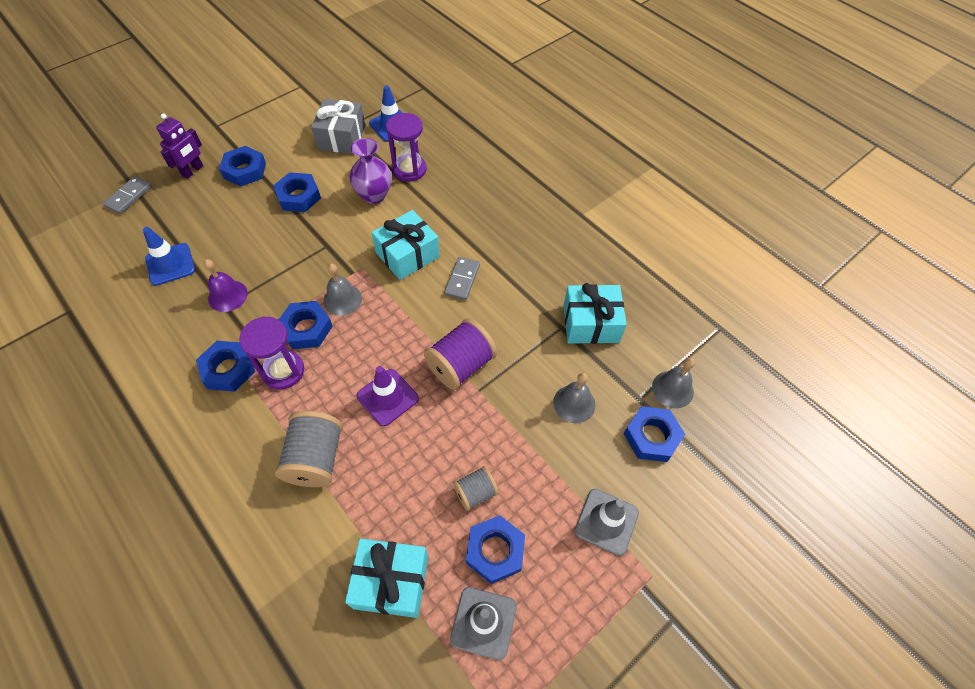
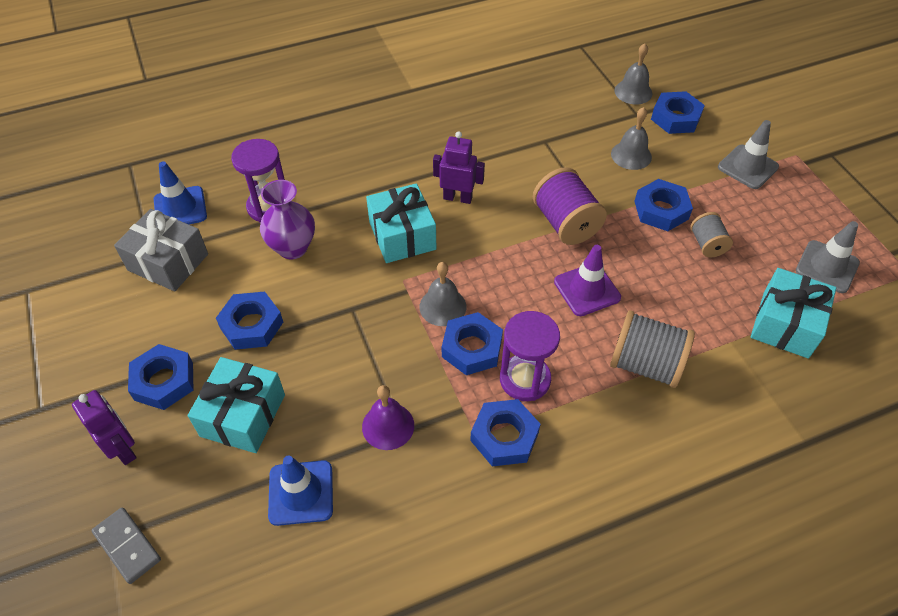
camera: 70 degrees left, 5 degrees down
(462, 280) = (457, 198): grey domino -> purple robot
(495, 551) = (764, 244): blue nut -> blue nut (661, 210)
(590, 323) = (548, 120): turquoise gift -> turquoise gift (243, 415)

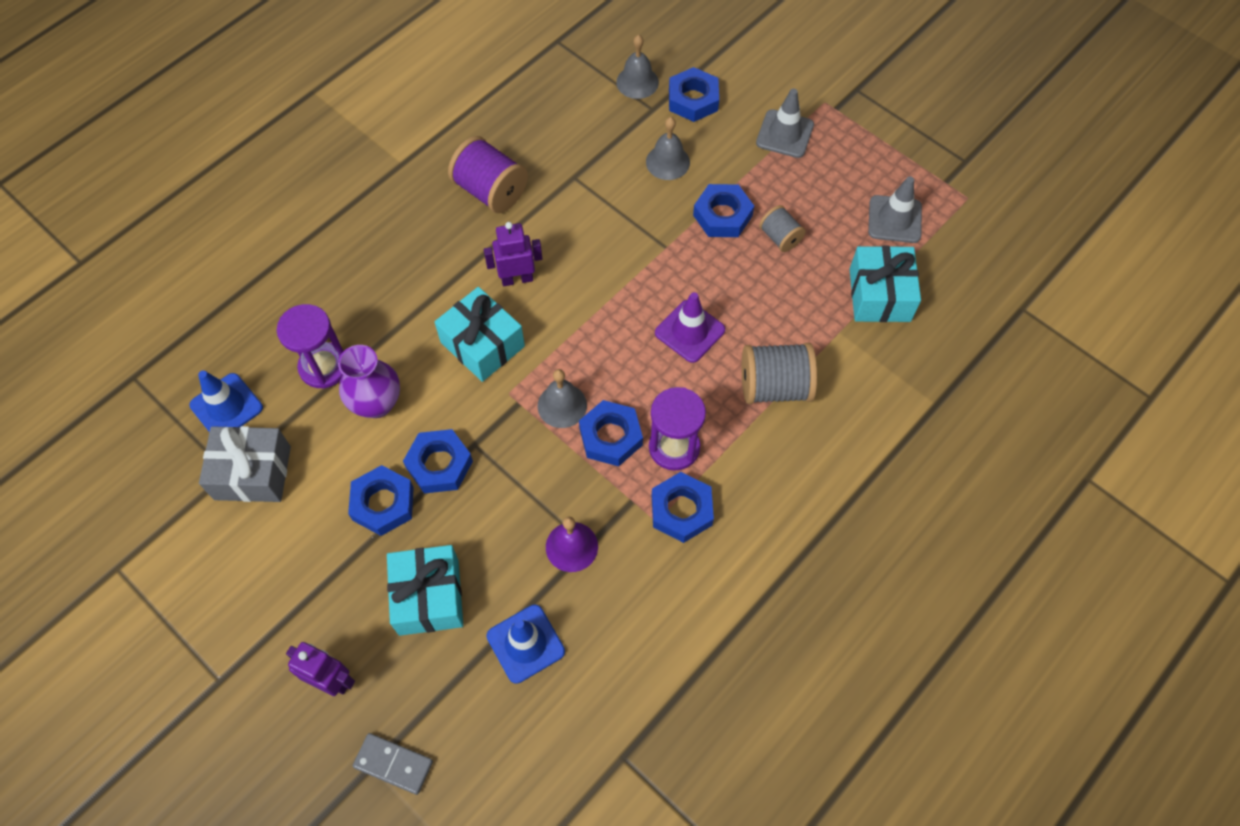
camera: 25 degrees left, 10 degrees up
(164, 381) = (329, 598): blue nut -> blue nut (439, 465)
(565, 223) = (638, 266): purple spool -> purple spool (490, 191)

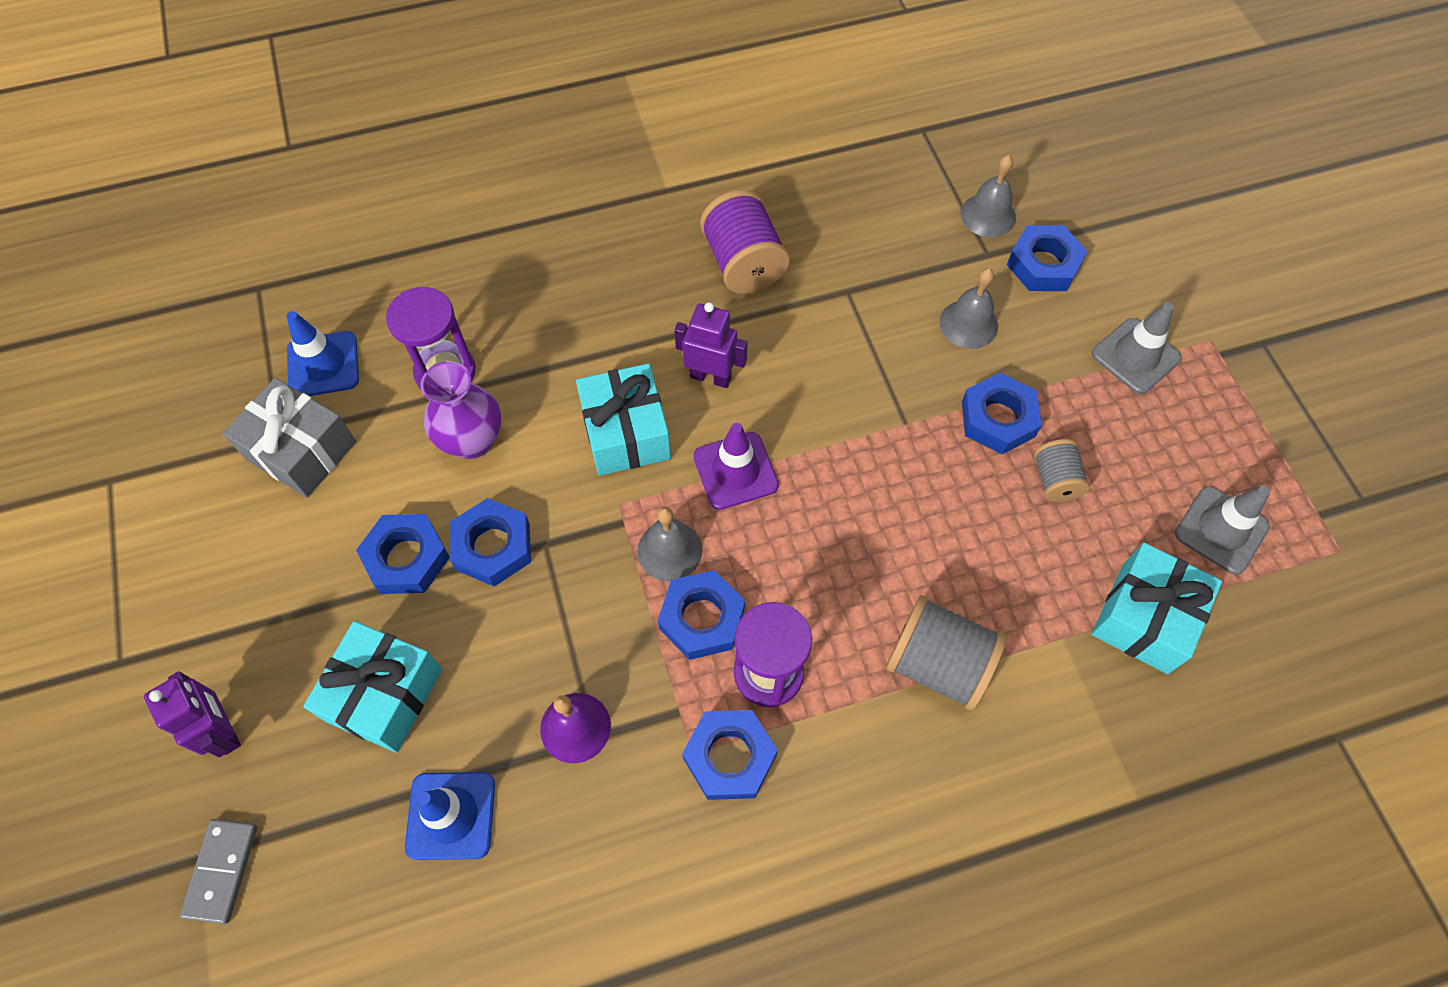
camera: 30 degrees right, 0 degrees up
(393, 764) = (222, 871): grey domino -> grey domino turned 45 degrees clockwise
(689, 331) = (873, 540): purple traffic cone -> purple traffic cone (735, 471)

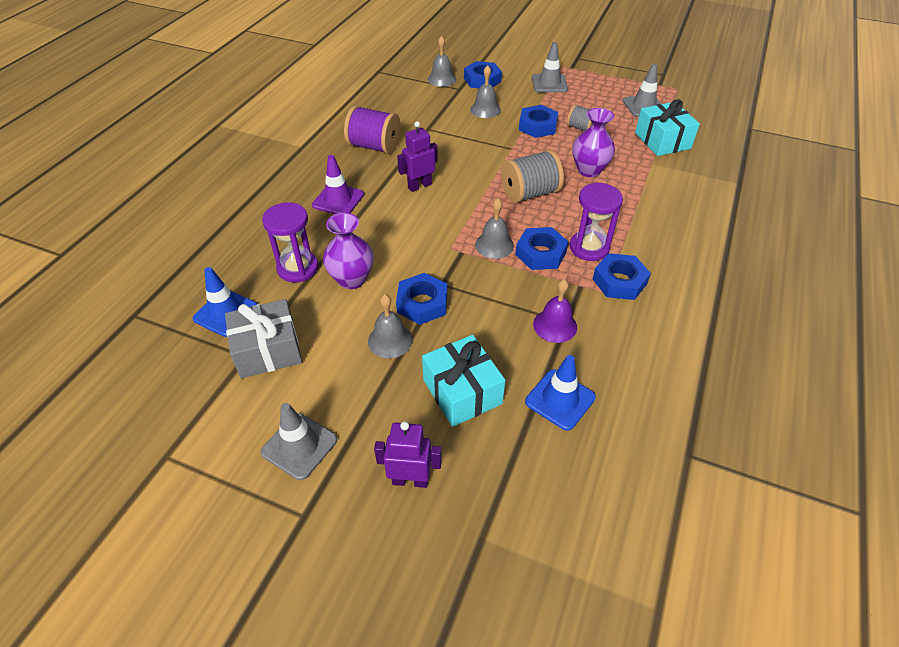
camera: 50 degrees left, 15 degrees down
(198, 588) = (299, 446): none -> grey traffic cone
(222, 871) = (501, 528): grey domino -> none
(406, 558) = (390, 340): blue nut -> grey bell
(626, 432) = (415, 226): turquoise gift -> none
(735, 471) = (477, 204): purple traffic cone -> purple traffic cone (338, 200)
(937, 664) = (632, 199): grey spool -> grey spool (529, 193)
(953, 560) = (589, 170): none -> purple vase

